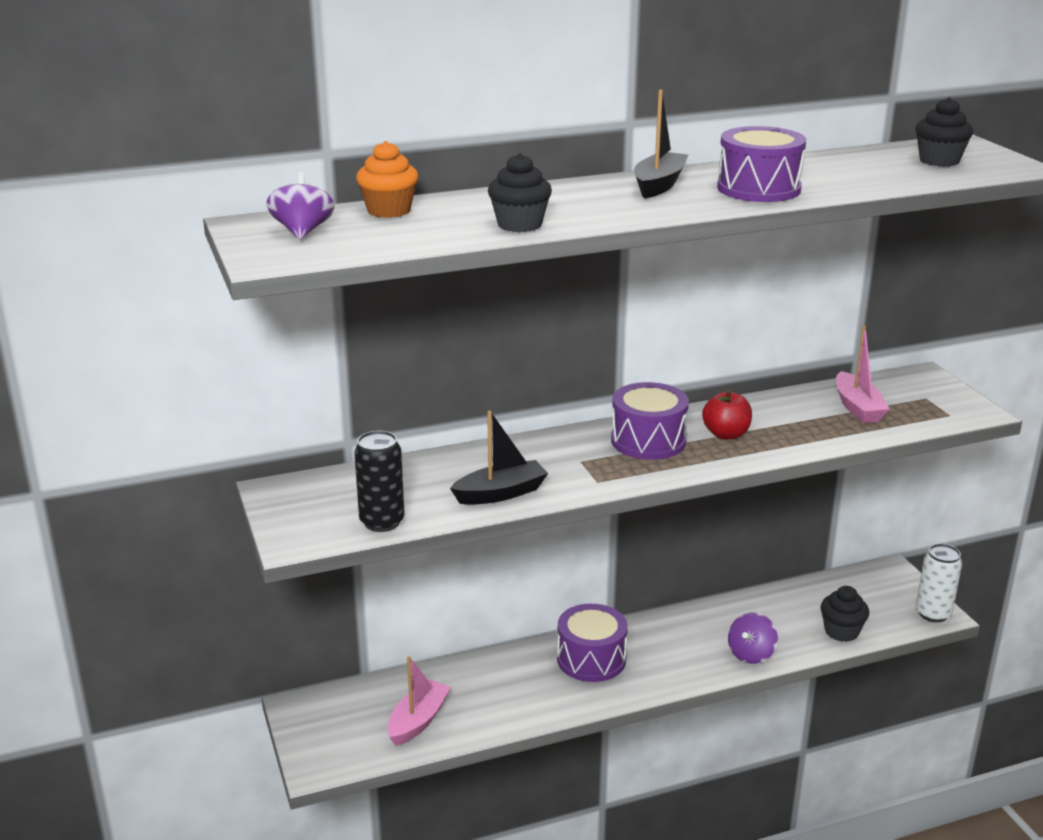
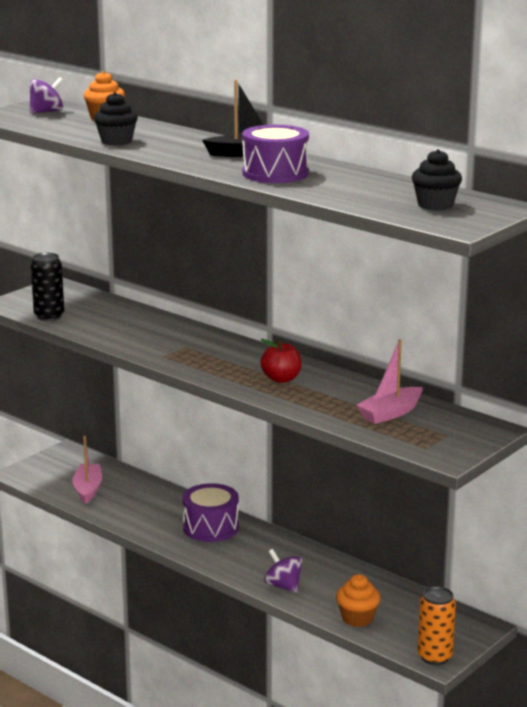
camera: 60 degrees right, 5 degrees down
(418, 721) = (88, 489): pink boat -> pink boat turned 90 degrees counterclockwise
(501, 493) = (116, 335): black boat -> none
(648, 441) = (239, 358): purple drum -> none
(751, 654) = (283, 586): purple spinning top -> purple spinning top turned 45 degrees clockwise
(841, 631) = (357, 618): black cupcake -> orange cupcake
(933, 613) = (434, 657): white can -> orange can

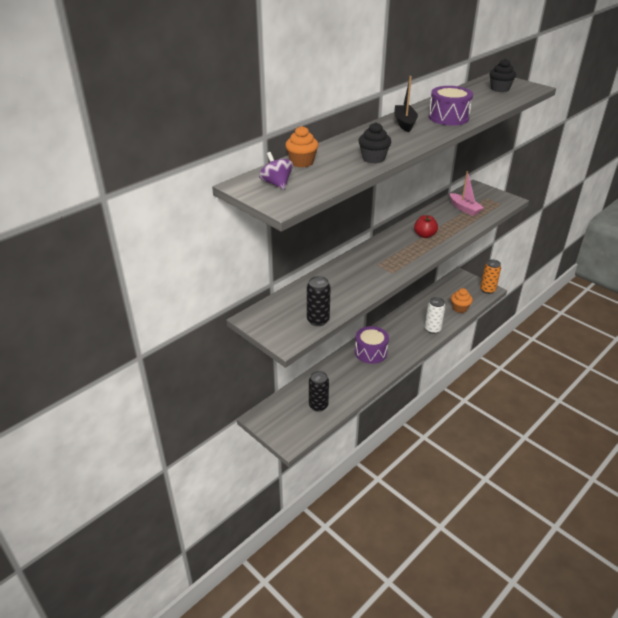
camera: 85 degrees left, 15 degrees up
(88, 489) = (318, 405): pink boat -> black can
(283, 586) = (432, 329): purple spinning top -> white can

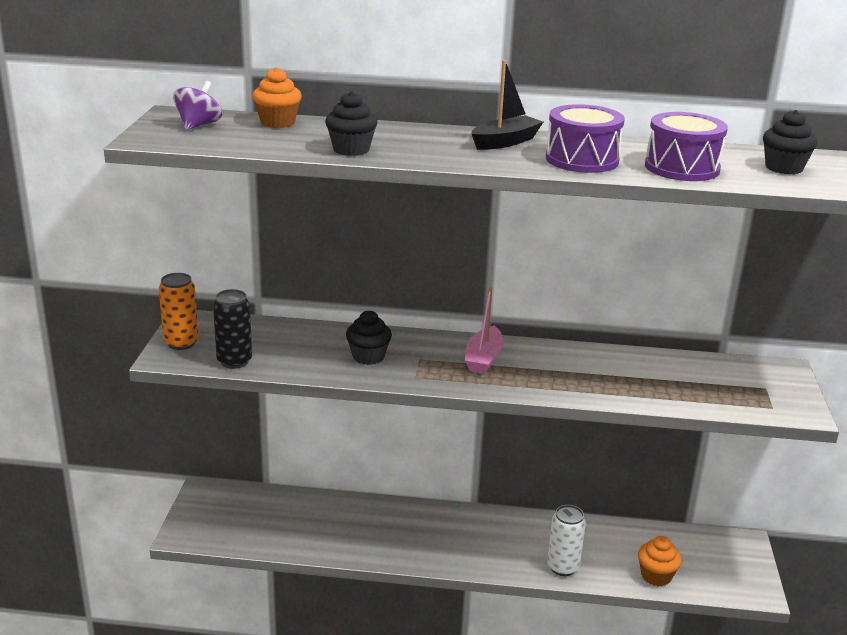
camera: 50 degrees right, 10 degrees down
(318, 405) = (273, 528): black can -> none
(359, 277) = (368, 357): none -> black cupcake
(371, 352) = (433, 528): purple drum -> purple drum (682, 168)
(424, 235) = (555, 370): red apple -> none
(464, 209) = (693, 379): pink boat -> pink boat (483, 359)
(487, 290) = (753, 589): orange can -> orange can (181, 343)

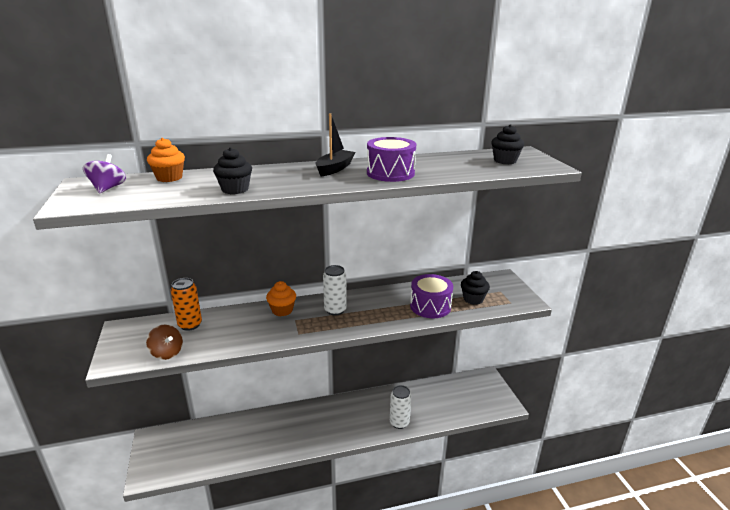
camera: 20 degrees left, 0 degrees up
(181, 343) = (121, 348): orange can -> orange can (190, 325)
(234, 361) = (167, 353): black can -> brown spinning top
(368, 357) = (261, 326): black cupcake -> black cupcake (473, 299)
(483, 359) = (335, 310): pink boat -> white can
(656, 576) = (452, 412): orange cupcake -> orange cupcake (282, 310)
(682, 168) = (451, 169): purple drum -> purple drum (430, 306)

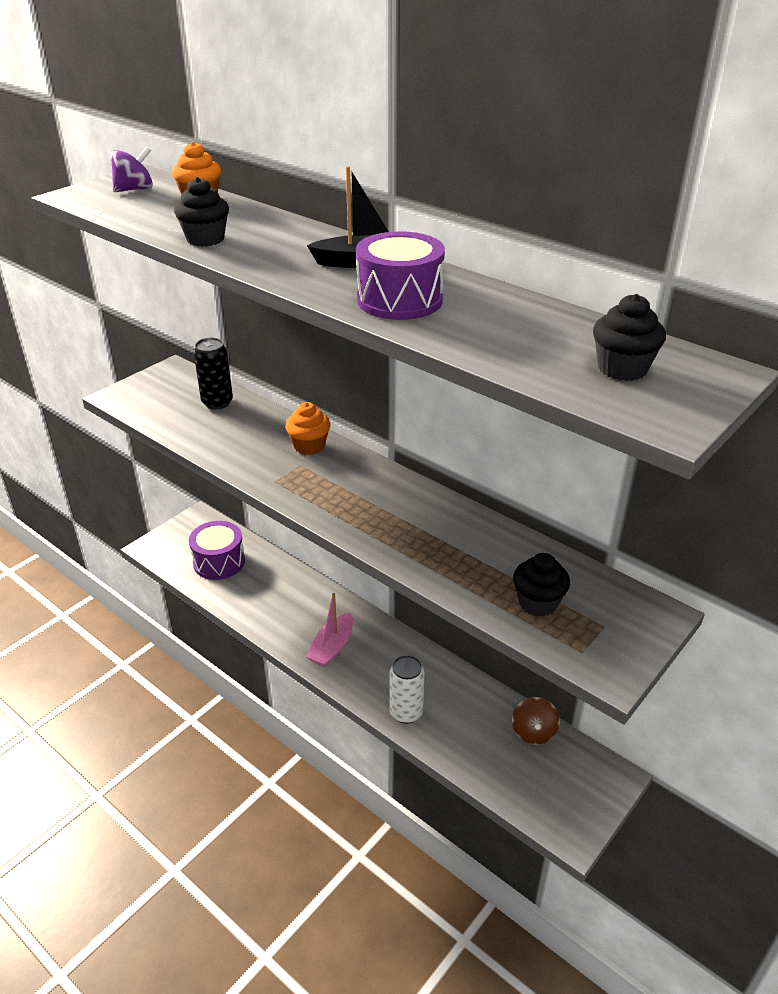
camera: 55 degrees right, 10 degrees up
(167, 353) = (158, 416): brown spinning top -> brown spinning top (533, 732)
(190, 325) = (217, 403): orange can -> black can
(329, 429) = (332, 648): none -> pink boat
(335, 310) = (354, 485): white can -> none
(430, 306) = (462, 565): purple drum -> purple drum (219, 562)

